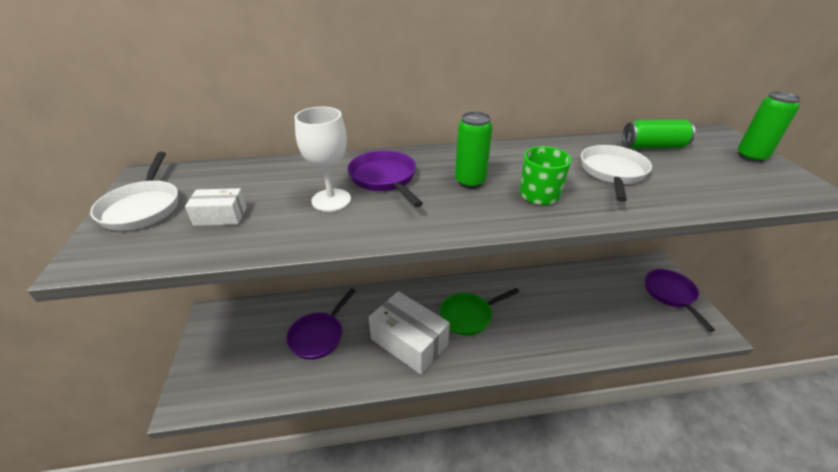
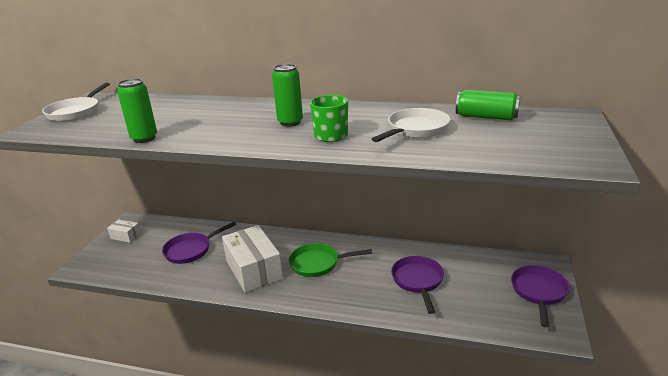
camera: 25 degrees right, 10 degrees down
(220, 216) = (111, 121): white box -> white box (126, 236)
(331, 200) = (183, 121): white goblet -> none
(384, 179) = (232, 114): purple pan -> purple pan (418, 281)
(751, 157) = (577, 134): green can -> green can (144, 138)

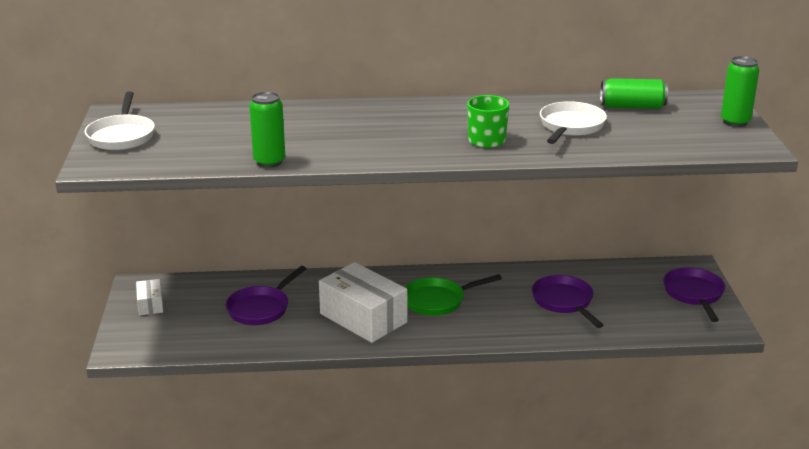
camera: 20 degrees left, 0 degrees up
(126, 236) = (150, 304): white box -> white box turned 75 degrees clockwise
(290, 122) = (425, 129): green can -> green can (735, 122)

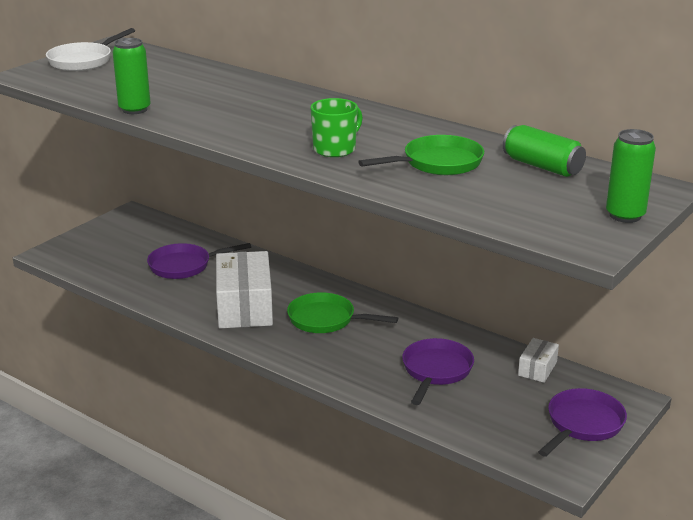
camera: 40 degrees right, 0 degrees up
(150, 304) = (117, 231): white box -> white box (537, 368)
(570, 127) = (437, 163): white pan -> green pan

